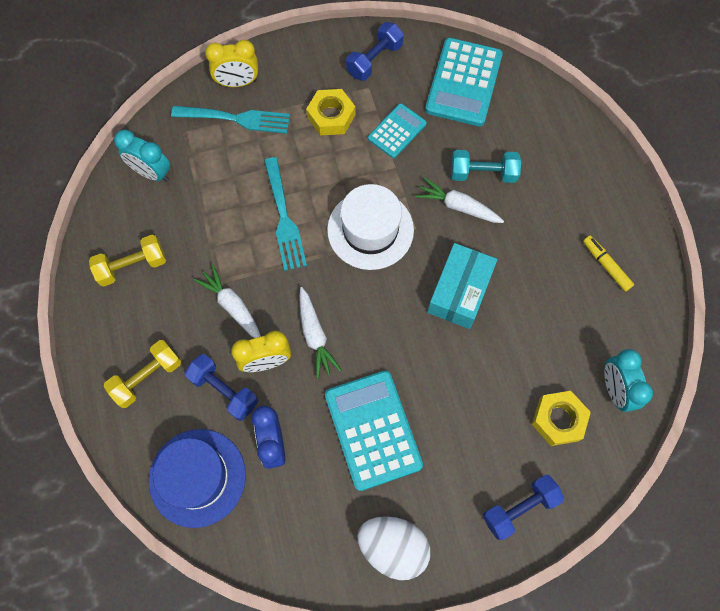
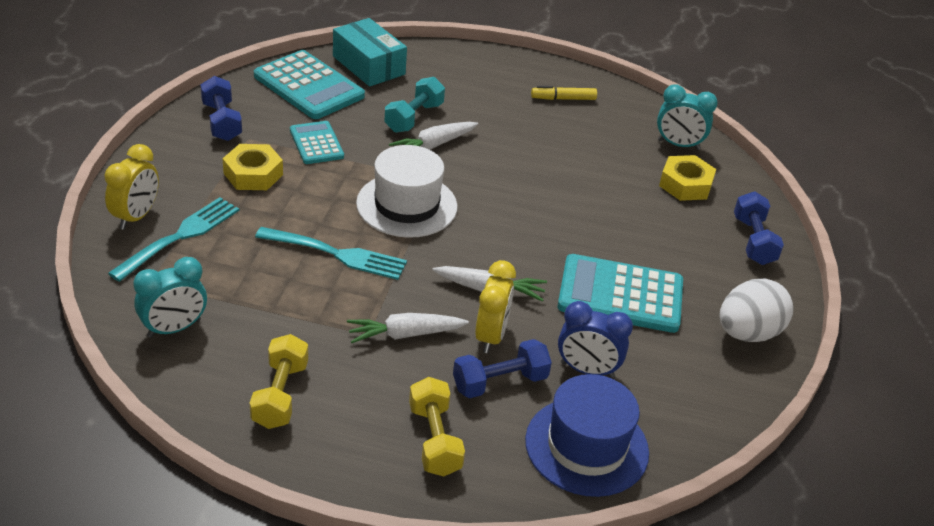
camera: 65 degrees left, 30 degrees down
(460, 291) = (520, 182): turquoise box -> turquoise box (369, 65)

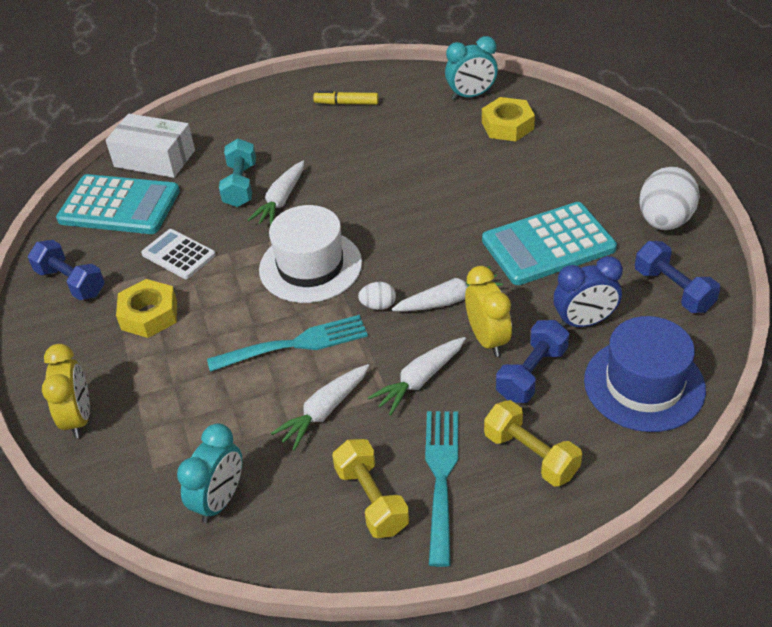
camera: 25 degrees left, 5 degrees up
(180, 236) = (139, 412): turquoise fork -> turquoise fork (441, 477)
(309, 313) = (324, 411): none -> white carrot
(316, 143) = (178, 254): turquoise calculator -> white calculator
(369, 65) = (154, 158): turquoise box -> white box
(429, 262) = (378, 305): none -> white egg
(563, 99) = (346, 103): yellow marker -> yellow marker turned 45 degrees clockwise
(753, 241) = (598, 144): blue dumbbell -> blue dumbbell (673, 290)

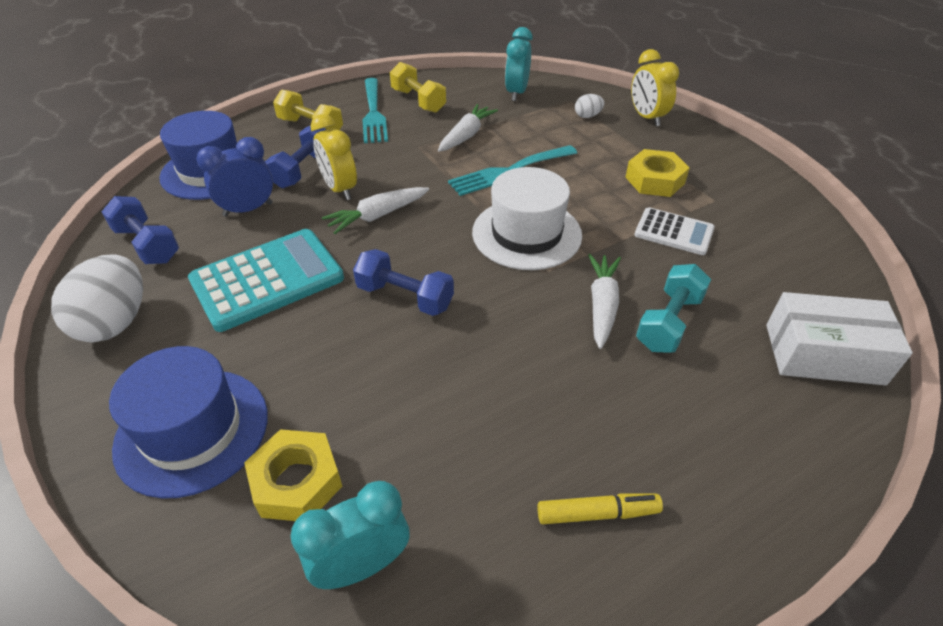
camera: 165 degrees right, 0 degrees up
(71, 282) = (756, 198): blue dumbbell -> blue dumbbell (405, 297)
(119, 206) = (795, 279): turquoise calculator -> none
(240, 185) = (669, 322): turquoise dumbbell -> turquoise dumbbell turned 45 degrees clockwise
(378, 305) = (445, 205): white egg -> white egg (587, 116)
(420, 380) = (396, 158): white carrot -> none
(577, 152) = (192, 430): none -> blue hat

